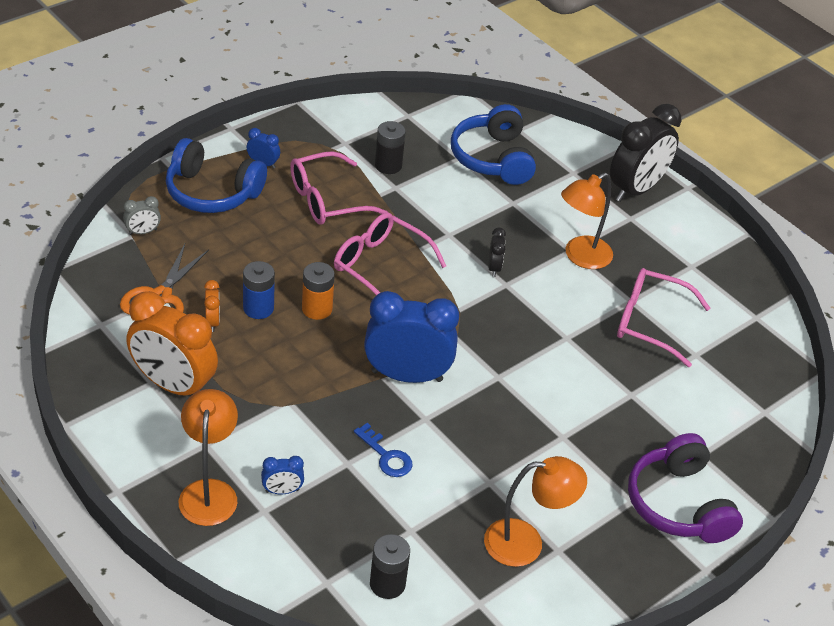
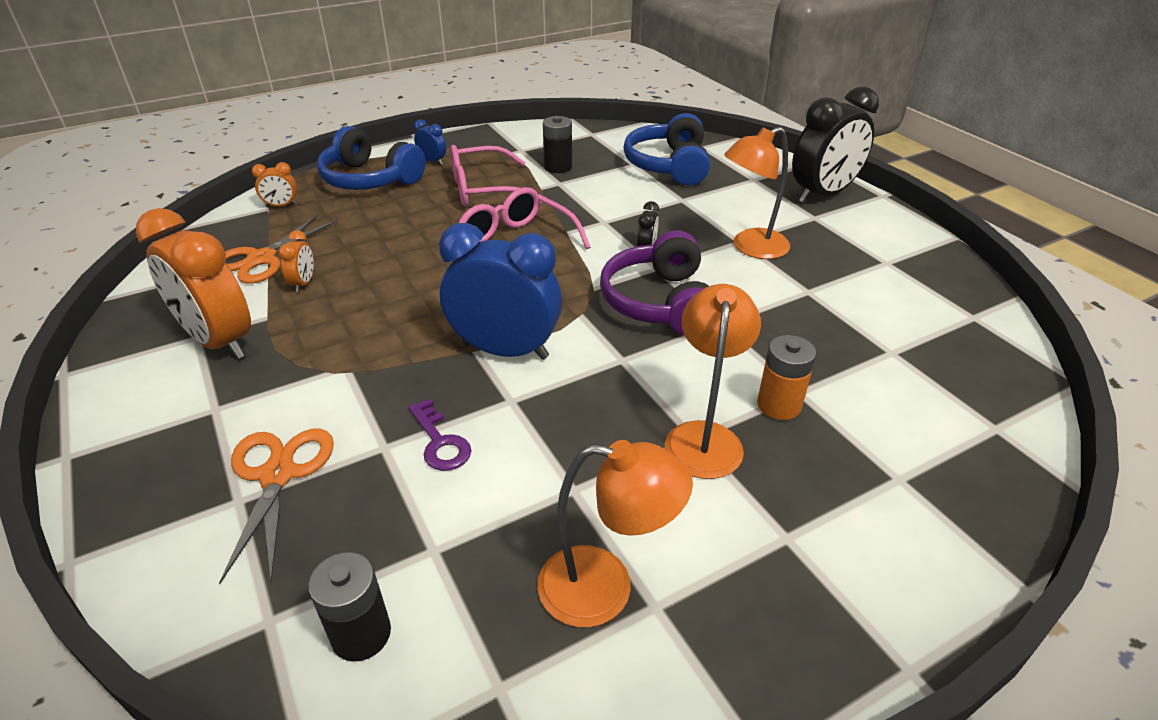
camera: 15 degrees right, 5 degrees down
(143, 232) = (281, 206): grey clock -> orange clock
(209, 492) = (181, 468): orange lamp -> orange lamp (704, 437)
(258, 308) = (362, 274): blue battery -> none
(282, 491) = (278, 475): blue clock -> orange scissors
(317, 309) = (427, 278): orange battery -> orange battery (779, 405)
(386, 456) = (440, 442): blue key -> purple key
(649, 322) = (830, 314): pink glasses -> none
(678, 504) = (863, 549): purple headphones -> purple headphones (660, 303)

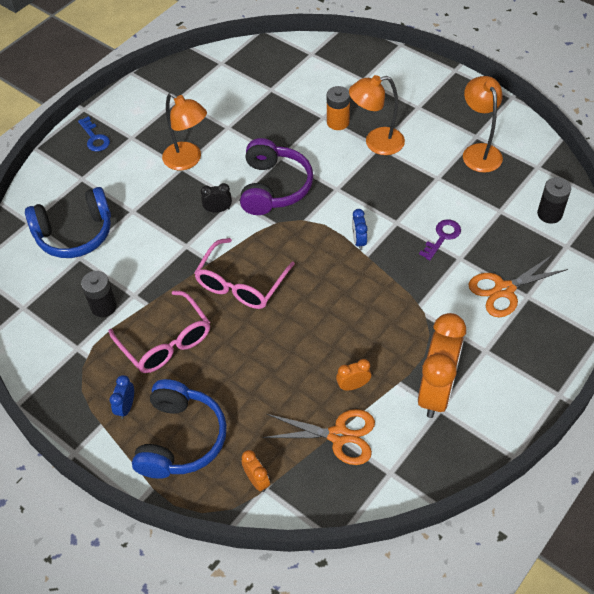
camera: 110 degrees left, 15 degrees up
(505, 350) = (359, 241): blue clock -> blue clock, size x0.43
(660, 303) = (274, 187): purple headphones -> purple headphones turned 60 degrees counterclockwise
(822, 194) = (94, 138): black clock -> blue key

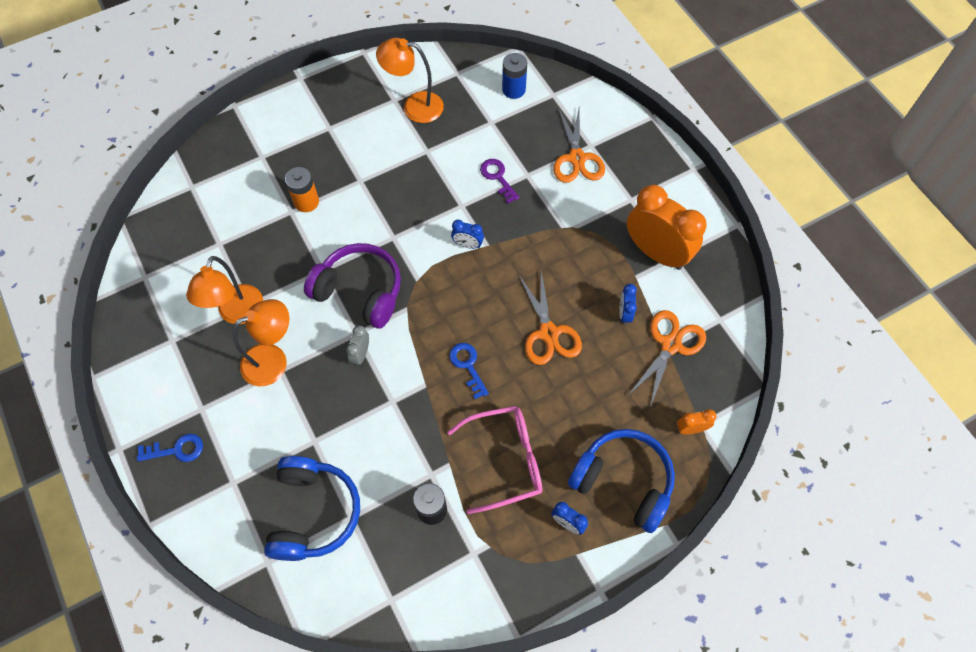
camera: 70 degrees left, 10 degrees up
(218, 210) = (361, 354): black clock -> grey clock
(241, 284) = (468, 366): pink glasses -> blue key
(301, 331) = (548, 333): none -> orange scissors
(353, 385) = (624, 313): orange clock -> blue clock
(376, 143) = (354, 181): orange lamp -> orange lamp (237, 313)
(549, 214) = (513, 89): black battery -> blue battery

